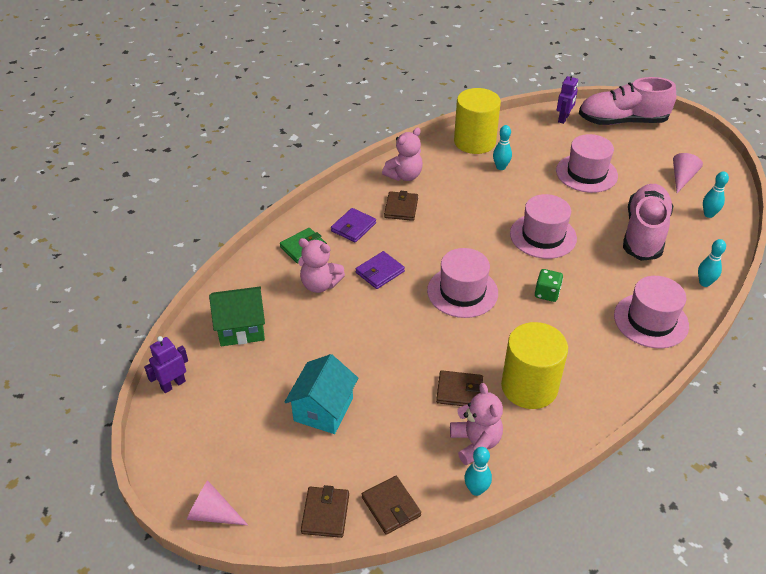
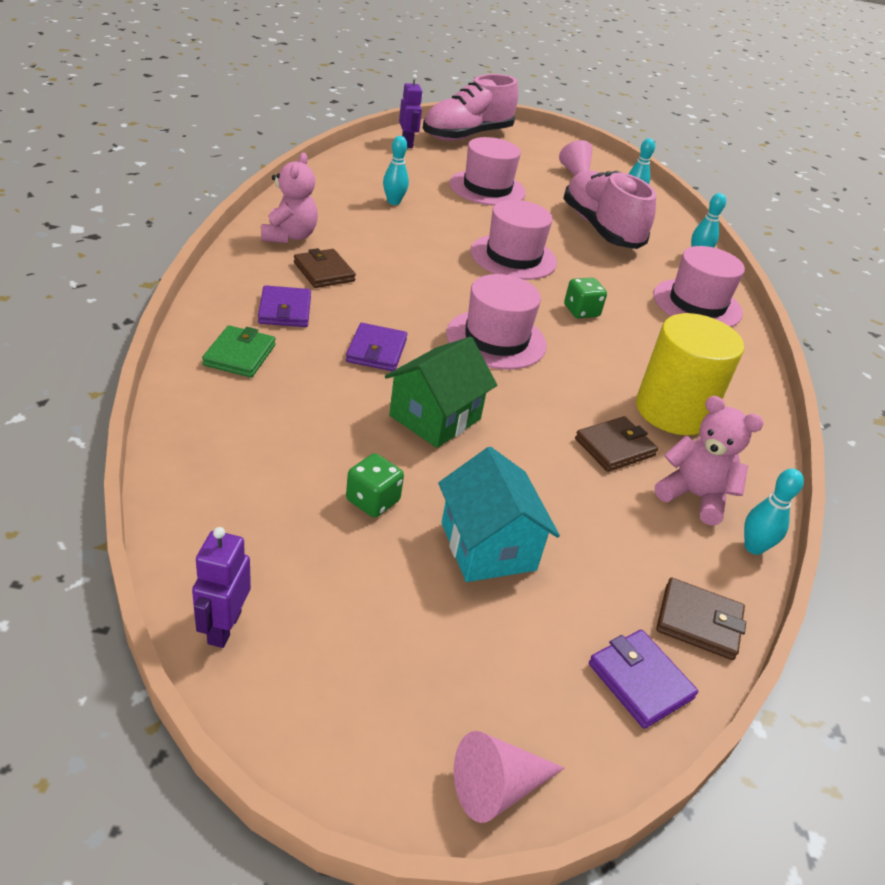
camera: 45 degrees left, 5 degrees down
(241, 328) = (255, 493): green house -> green house (435, 417)
(291, 358) = (373, 501): none -> green dice
(320, 284) = (313, 392): pink teddy bear -> none
(325, 513) = (640, 681): brown wallet -> purple wallet
(474, 142) = (336, 183): yellow cylinder -> none

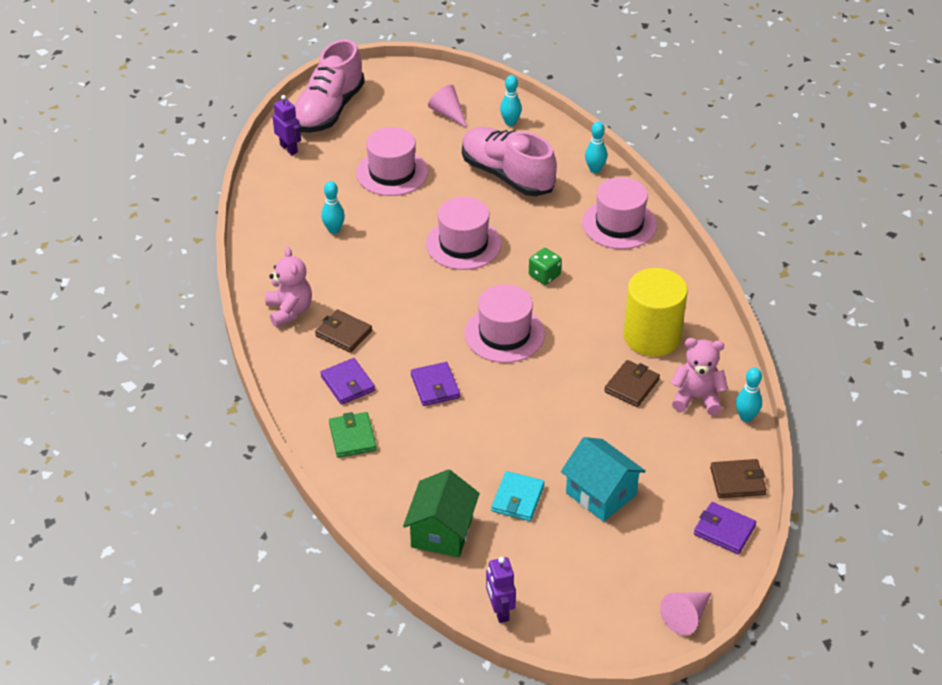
camera: 20 degrees left, 5 degrees up
(373, 501) = (517, 498): green dice -> turquoise wallet
(435, 417) = (510, 421): green house -> green house (442, 532)

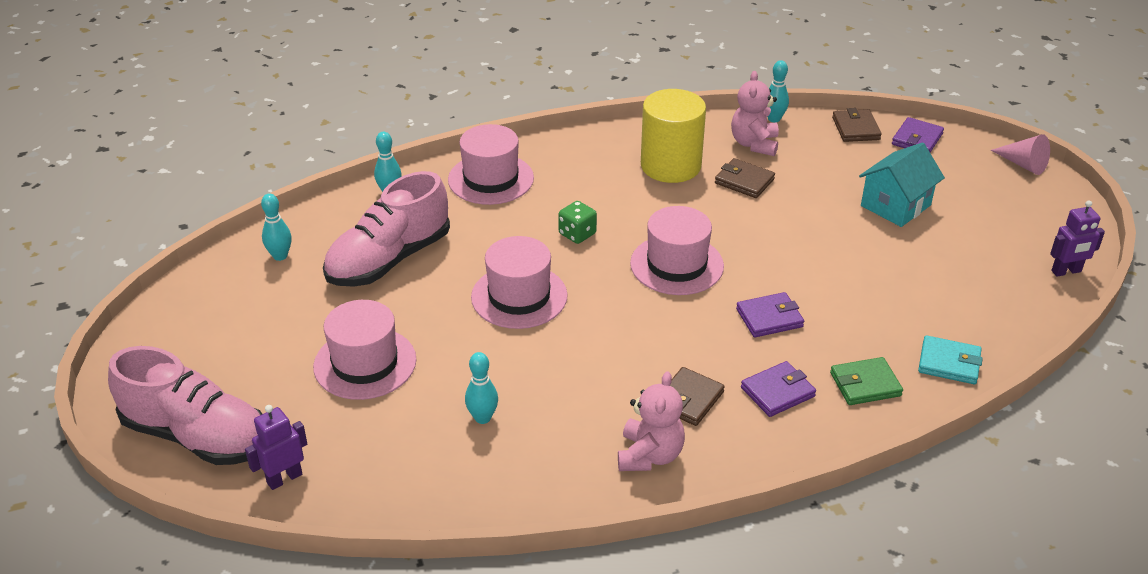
camera: 90 degrees left, 5 degrees down
(289, 311) = (649, 455): pink teddy bear -> pink teddy bear turned 120 degrees clockwise
(442, 532) = (982, 311): green house -> none
(448, 114) = (244, 311): pink cone -> none
(517, 498) = (919, 258): turquoise wallet -> turquoise wallet (949, 363)

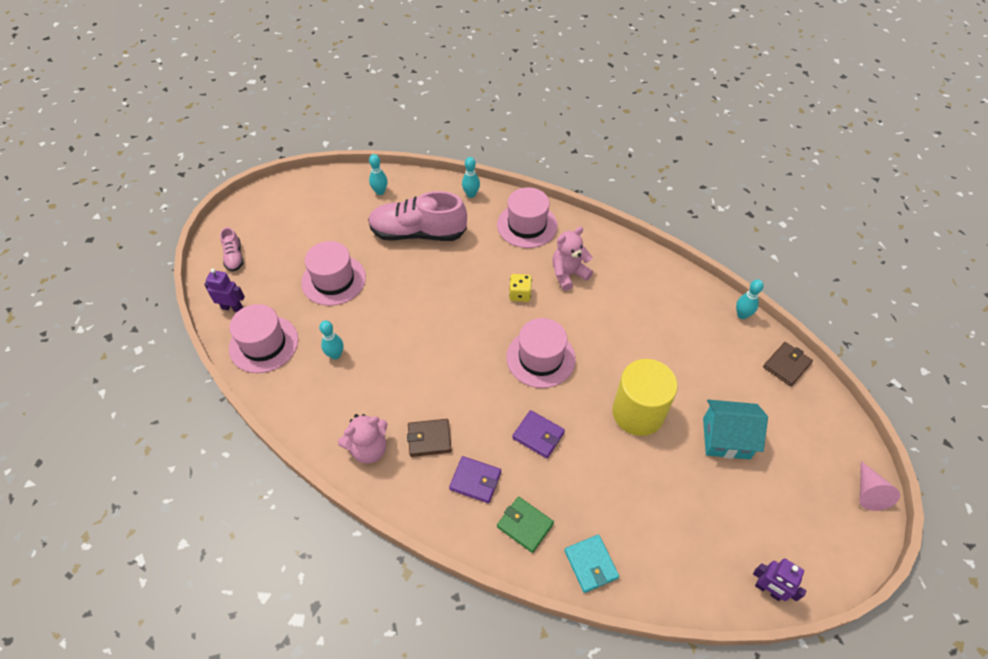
camera: 50 degrees right, 15 degrees up
(197, 436) = (234, 257): pink shoe -> pink shoe, size x0.46
(519, 296) = (442, 305): pink hat -> pink hat (264, 344)
(577, 234) = (520, 294): green dice -> yellow dice
(670, 166) = (631, 295): yellow cylinder -> yellow cylinder (638, 412)
(744, 181) = (657, 340): brown wallet -> none
(754, 144) = (702, 321): pink teddy bear -> pink teddy bear (568, 274)
(917, 139) = (818, 408): purple wallet -> none

